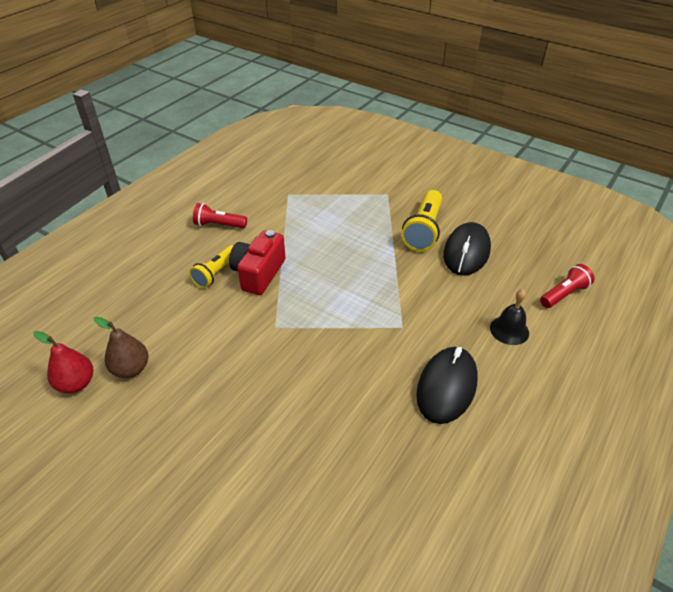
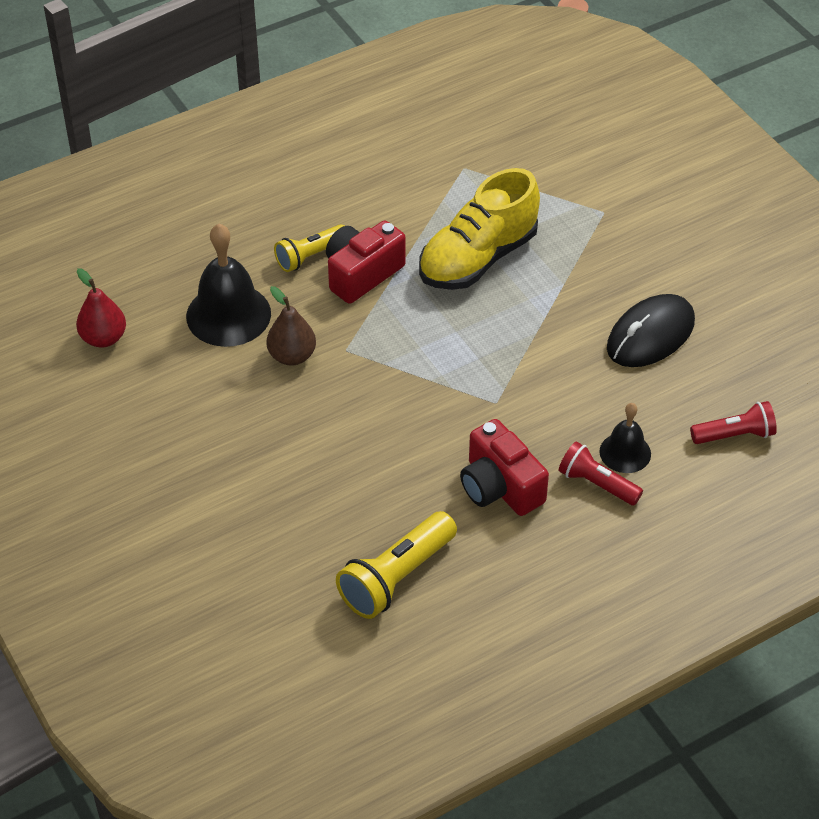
camera: 25 degrees right, 5 degrees up
(131, 369) = (165, 342): brown pear -> brown pear (292, 356)
(173, 331) = (228, 314): none -> black bell
(219, 225) = (346, 187): red flashlight -> red flashlight (597, 484)
(330, 241) = (478, 258): none -> yellow shoe
(423, 230) = (615, 285): yellow flashlight -> yellow flashlight (396, 577)
(446, 387) = (500, 487): black mouse -> red camera

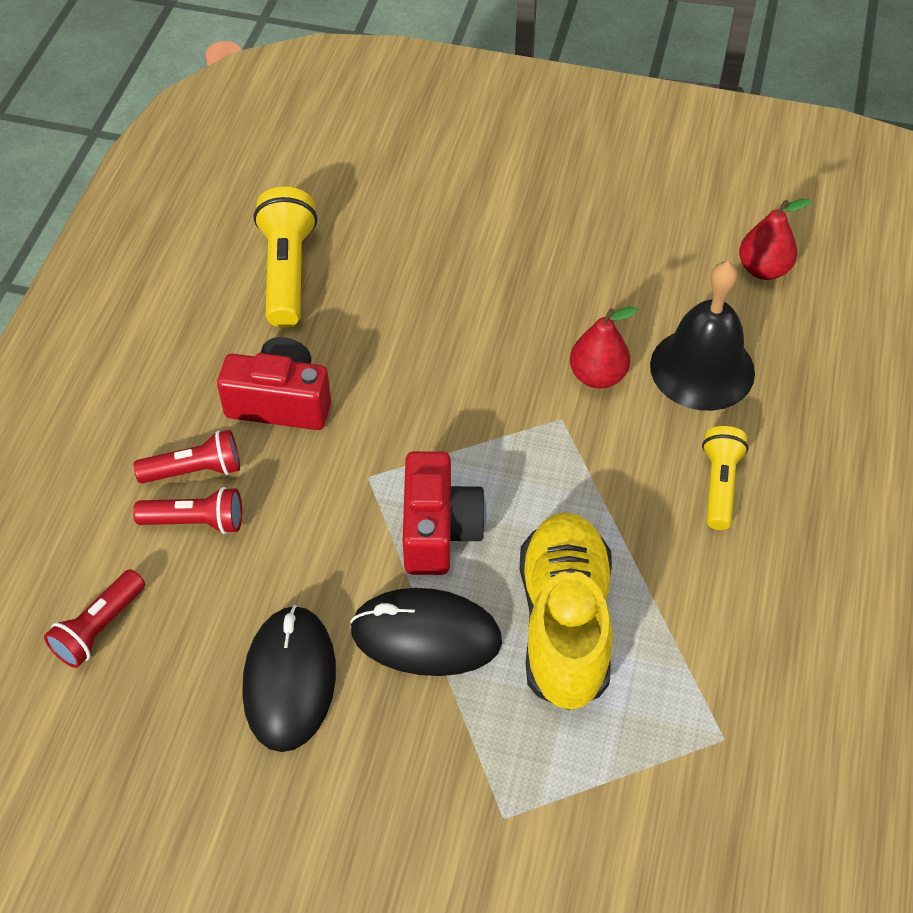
camera: 135 degrees right, 5 degrees up
(292, 356) = (597, 376): brown pear -> red pear
(362, 274) = (649, 507): red camera -> red camera (439, 530)
(556, 304) = (426, 636): none -> black mouse
(625, 452) = (196, 522): black bell -> red flashlight

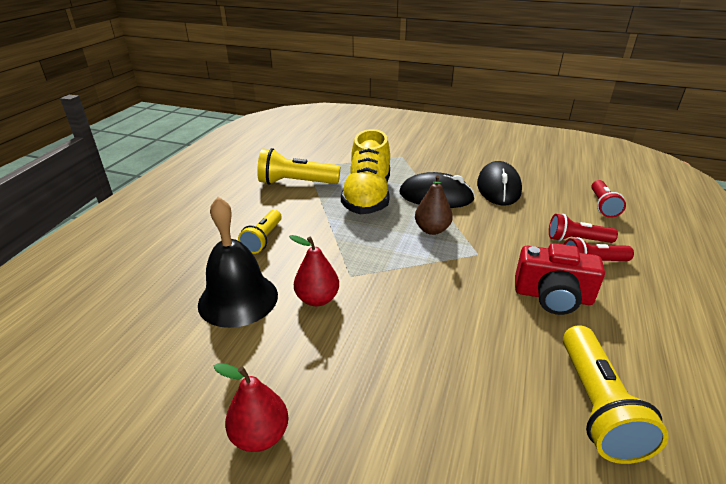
camera: 175 degrees left, 20 degrees down
(99, 628) = (602, 206): red flashlight -> red flashlight turned 150 degrees clockwise
(439, 530) = (432, 230): red camera -> brown pear
(727, 666) = (296, 183): none -> yellow flashlight
(763, 269) = (134, 375): red pear -> red pear (260, 435)

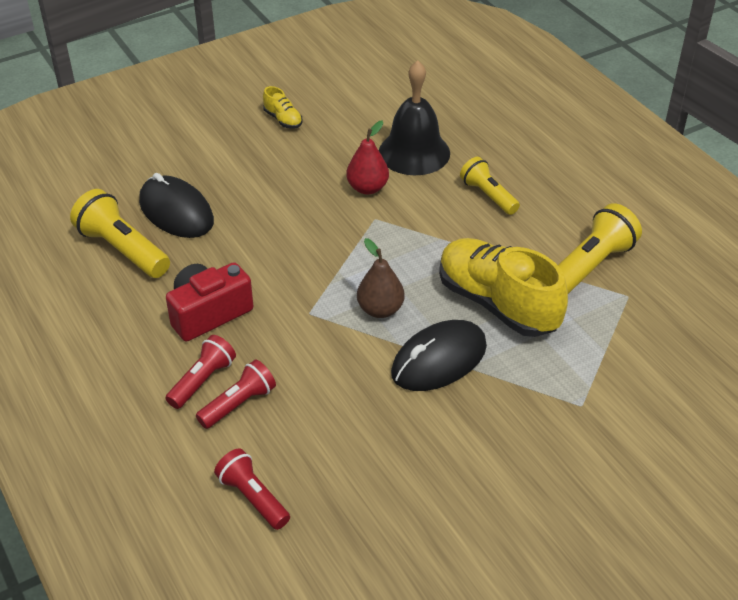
camera: 130 degrees right, 10 degrees up
(260, 435) = (283, 120): red pear -> yellow shoe
(498, 188) = (397, 434): black mouse -> black mouse (176, 211)

